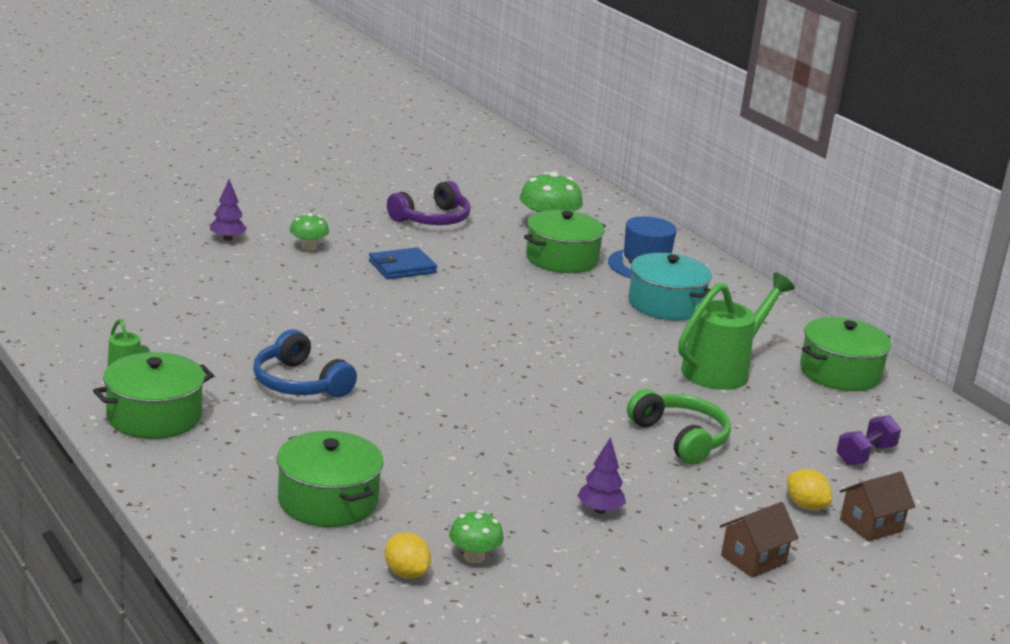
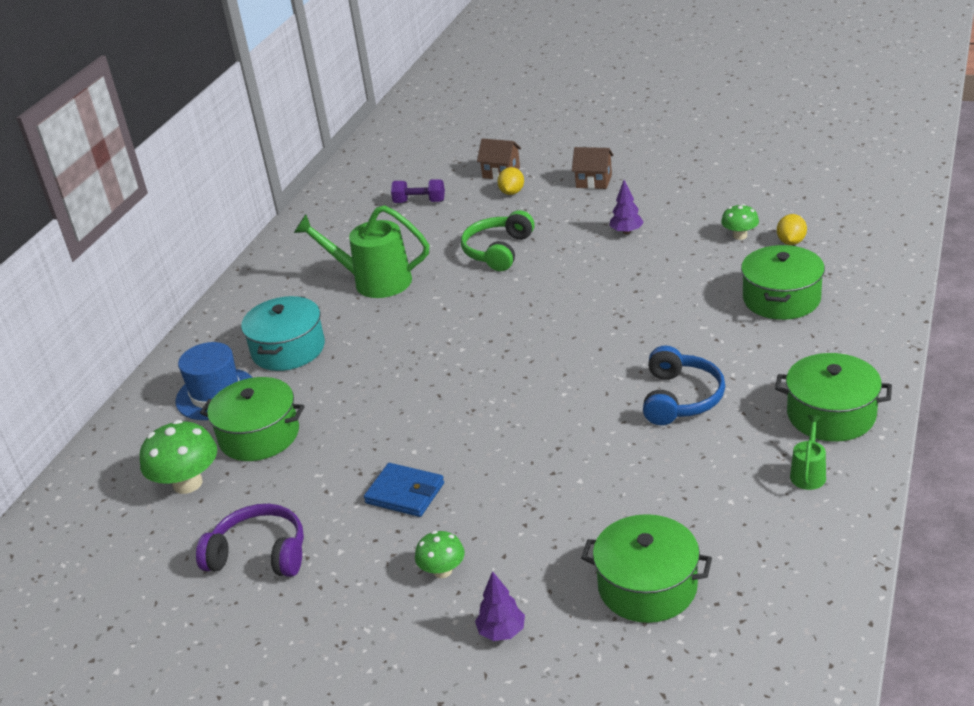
camera: 120 degrees left, 10 degrees up
(840, 373) = (310, 249): green pot -> green pot (647, 586)

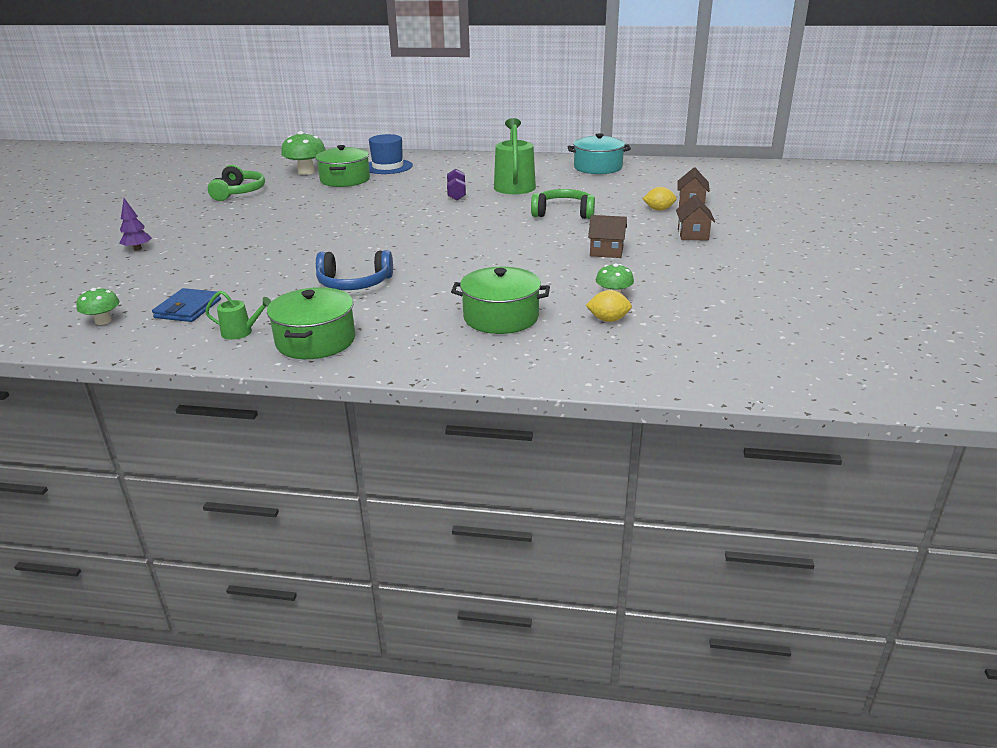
camera: 75 degrees right, 5 degrees down
(259, 554) = (238, 192): purple headphones -> green headphones
(288, 349) = (433, 175): turquoise pot -> turquoise pot (598, 167)
(405, 493) = (276, 216): blue wallet -> blue wallet (188, 309)
(419, 202) = (630, 185): purple dumbbell -> purple dumbbell (456, 194)
(442, 571) = (200, 231): green mushroom -> green mushroom (103, 321)
(626, 232) = (606, 252): purple tree -> brown house
(647, 586) = (150, 283): green pot -> none

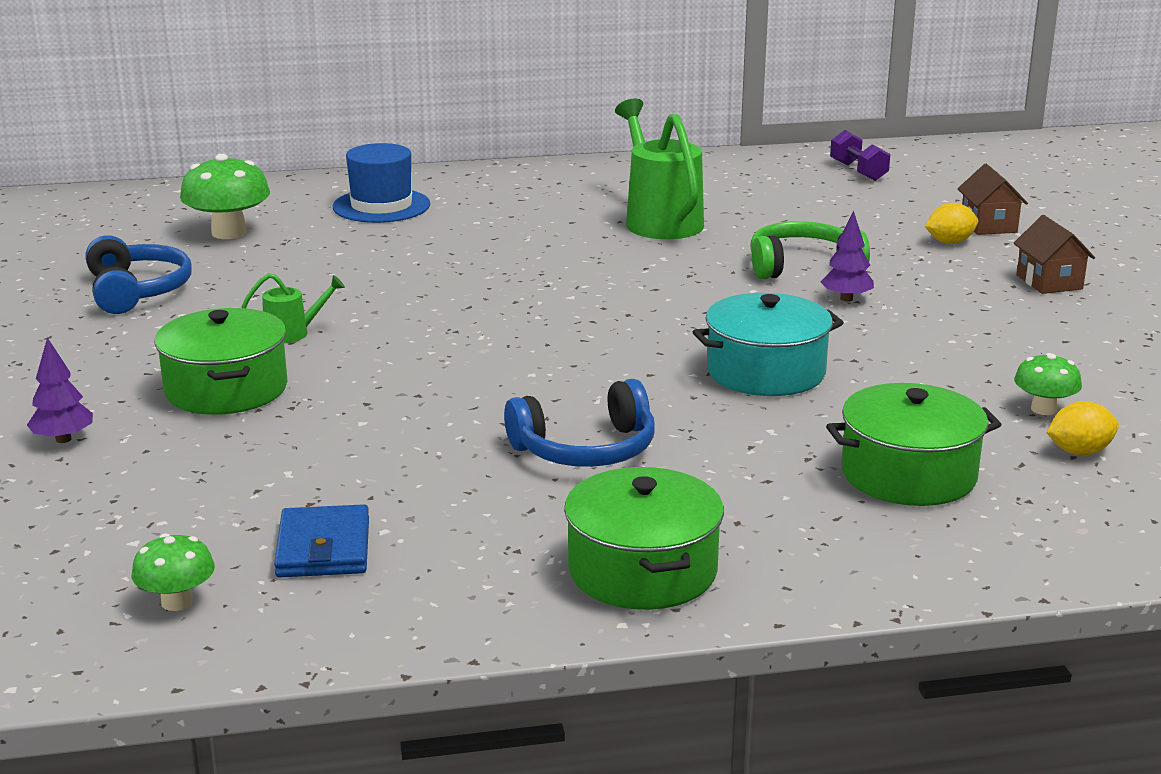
camera: 20 degrees left, 5 degrees down
(238, 192) = (136, 291): green headphones -> blue headphones
(241, 332) = (486, 577): green watering can -> green watering can (293, 333)
(345, 180) = (327, 241): green pot -> green pot (226, 389)
(456, 194) = (575, 249): purple dumbbell -> purple dumbbell (858, 171)
(568, 231) = (846, 299): none -> purple tree
(598, 167) = (767, 172): turquoise pot -> turquoise pot (766, 372)
(606, 252) = (948, 330): brown house -> none

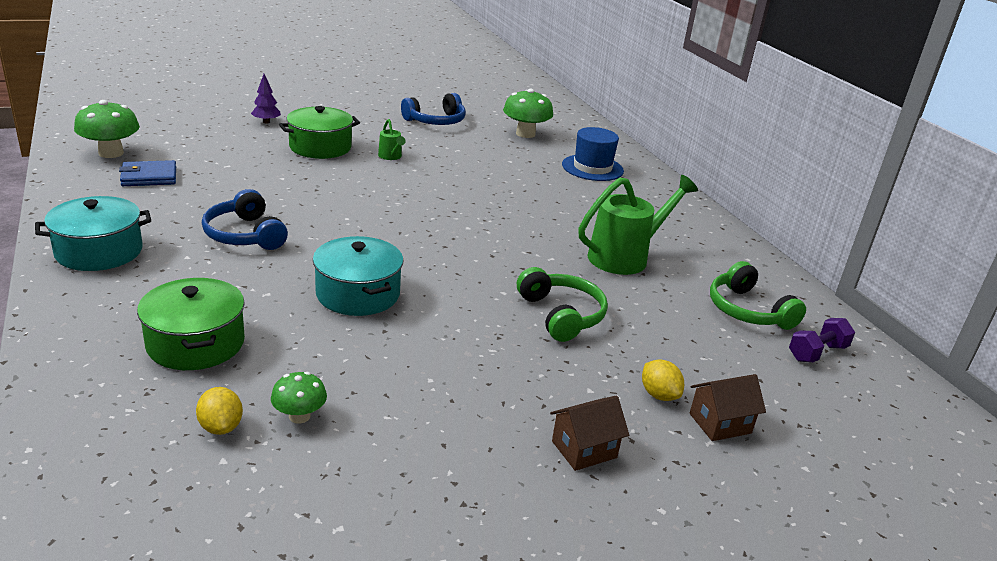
camera: 75 degrees right, 5 degrees up
(177, 602) = (111, 153): green mushroom -> green mushroom, size x1.72
(642, 570) = (99, 251): green pot -> turquoise pot
(780, 184) = (748, 310): none -> green headphones
(846, 299) = (501, 332): purple tree -> none

